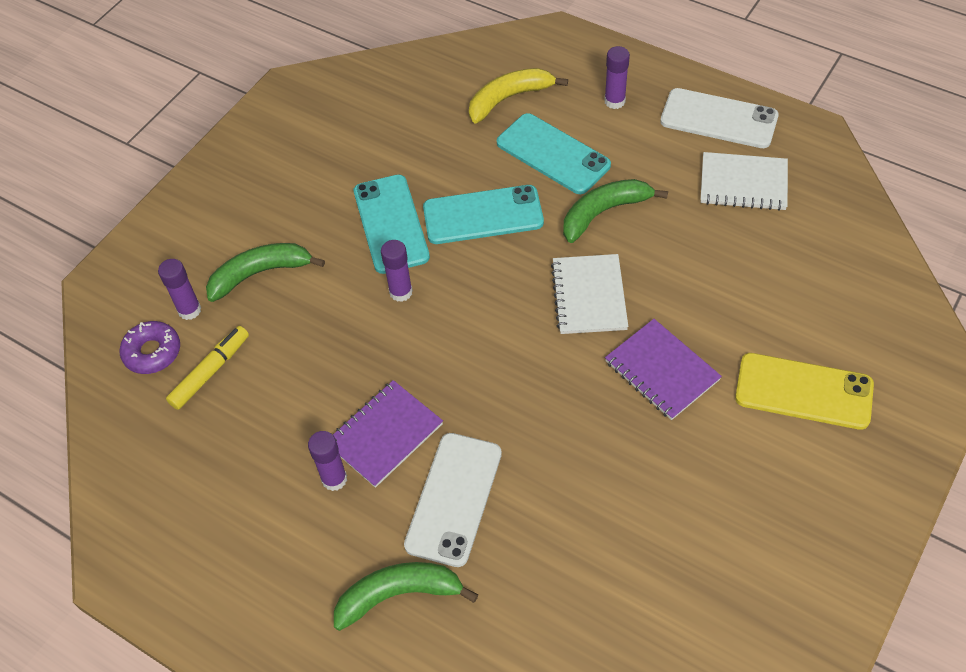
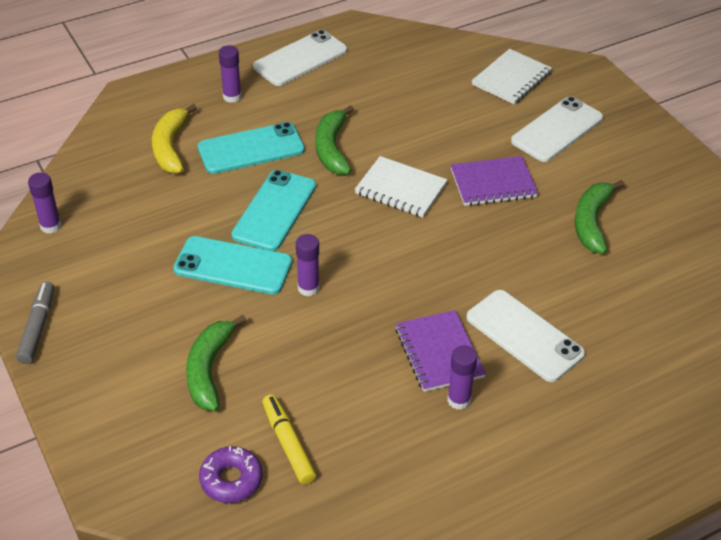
camera: 65 degrees left, 10 degrees down
(189, 310) = (206, 435): purple glue stick -> purple glue stick (50, 226)
(239, 141) = (37, 327): none -> grey marker
(398, 595) = (587, 401): green banana -> green banana (592, 222)
(743, 183) = (368, 75): white notebook -> white notebook (511, 79)
(803, 391) = (557, 130): yellow phone -> white phone

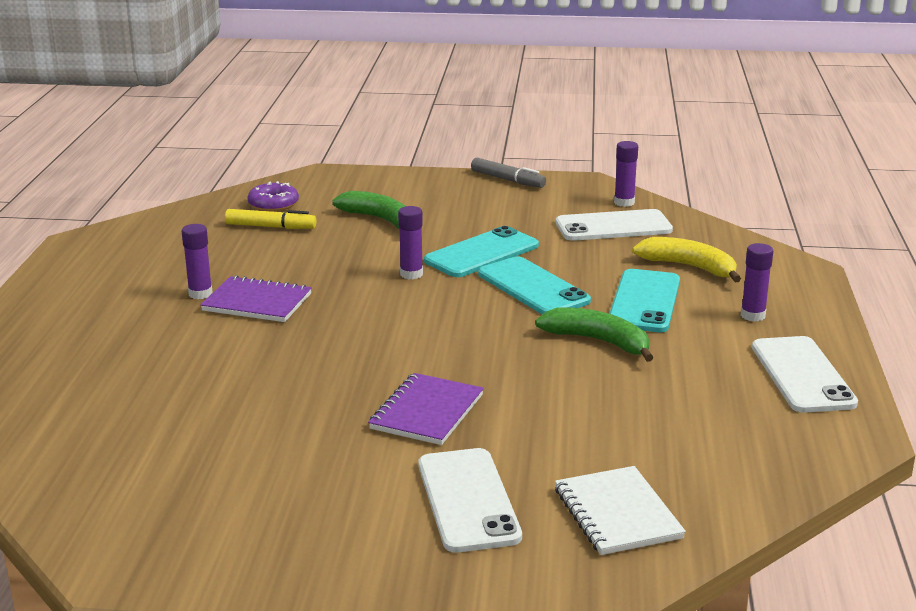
camera: 125 degrees right, 20 degrees down
(400, 189) = (486, 356): white notebook -> none
(524, 336) = (211, 345): white phone -> white phone (613, 226)
(592, 222) = (285, 447): green banana -> none

